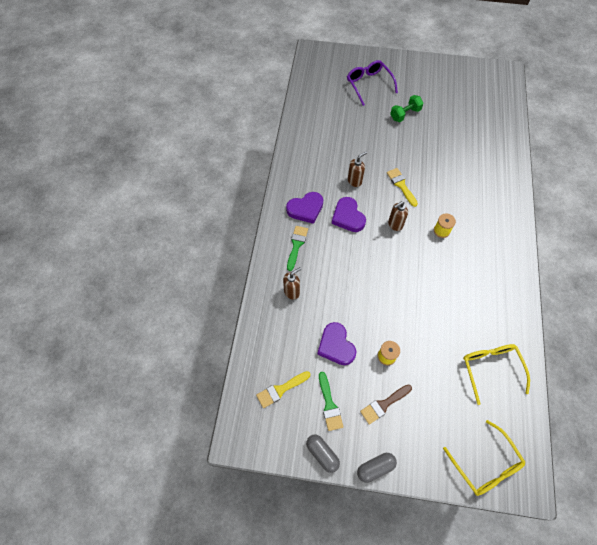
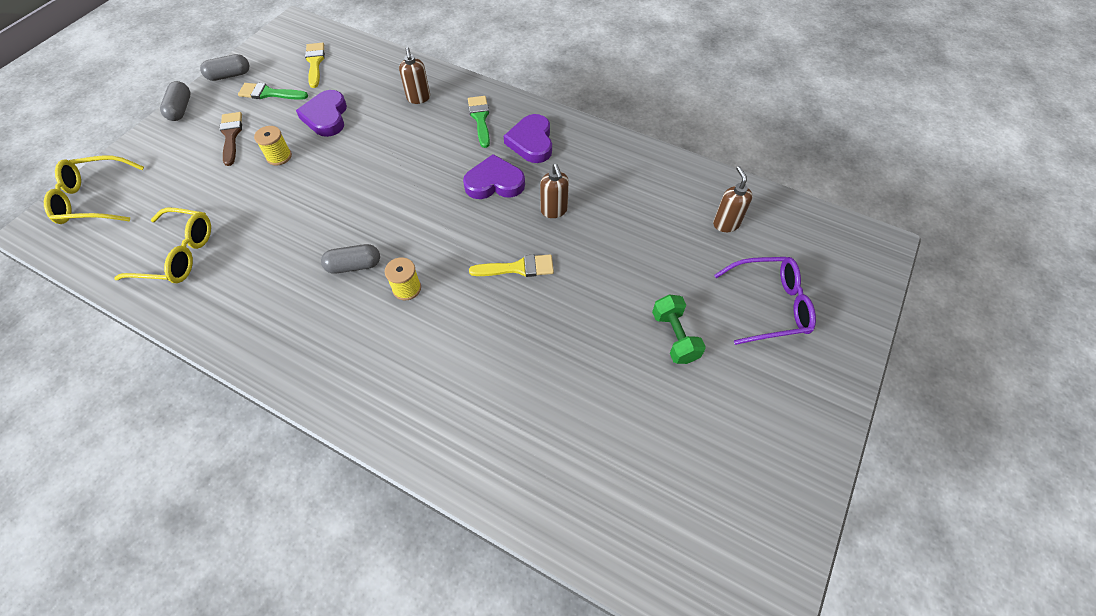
camera: 110 degrees right, 5 degrees down
(296, 245) = (480, 118): green brush -> green brush turned 135 degrees counterclockwise
(336, 346) = (326, 117): purple heart -> purple heart turned 90 degrees counterclockwise
(395, 224) = (451, 232): brown soap dispenser -> brown soap dispenser (726, 224)
(442, 263) = (354, 265): none -> grey capsule

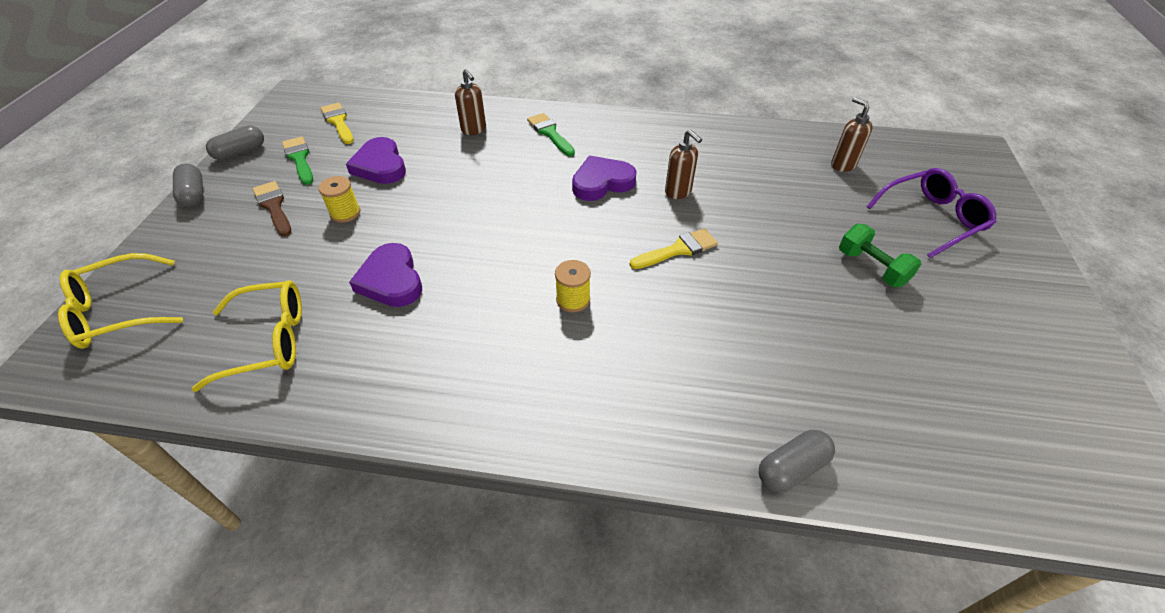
camera: 20 degrees left, 10 degrees down
(269, 93) = (299, 159): green brush -> green brush turned 75 degrees clockwise
(354, 265) = (498, 294): grey capsule -> grey capsule (792, 468)
(531, 142) = (615, 141): purple heart -> purple heart (391, 280)

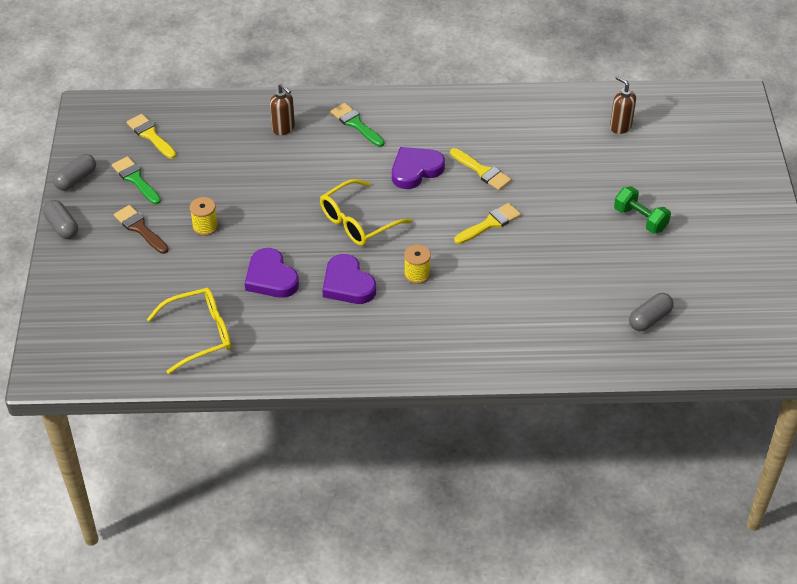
camera: 10 degrees left, 0 degrees up
(119, 311) = (71, 329): yellow glasses -> yellow glasses (358, 221)
(380, 166) = (213, 177): purple heart -> purple heart (347, 284)
(678, 192) = (482, 171): brown soap dispenser -> yellow brush
(792, 468) = (584, 363): grey capsule -> grey capsule (649, 319)
(931, 219) = (689, 171): purple glasses -> none

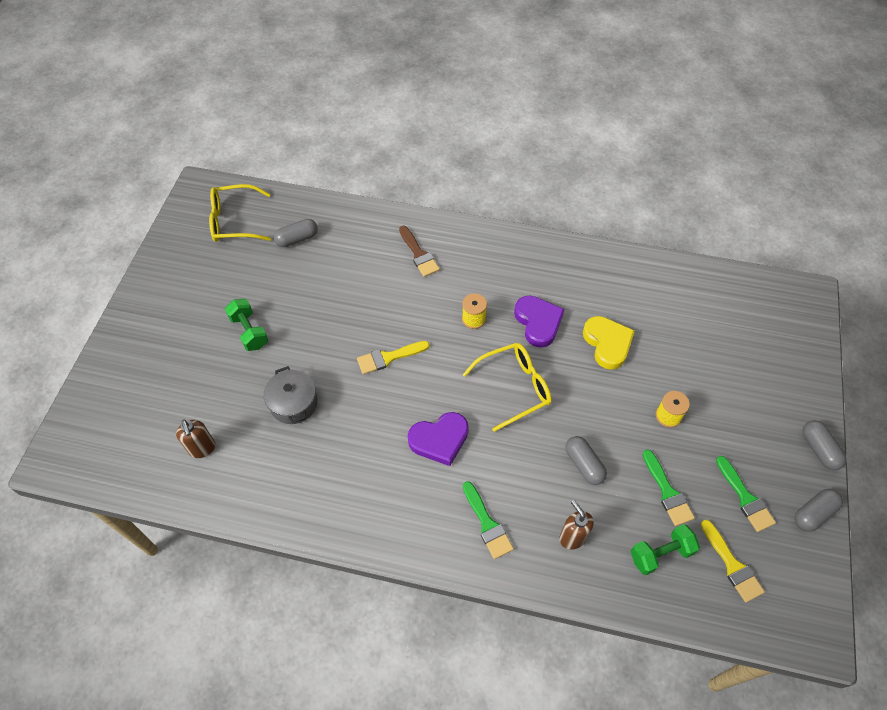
camera: 165 degrees left, 10 degrees up
(140, 228) = (736, 428): brown brush -> brown brush (419, 254)
(199, 334) = (675, 301): yellow glasses -> yellow glasses (235, 221)
(204, 171) = (667, 492): none -> green brush
(209, 131) = (661, 554): none -> green dumbbell
(271, 278) = (607, 343): purple heart -> yellow heart
(281, 176) = (584, 464): none -> grey capsule
(482, 171) = (371, 422): yellow brush -> none
(561, 171) = (293, 403): none -> grey pot

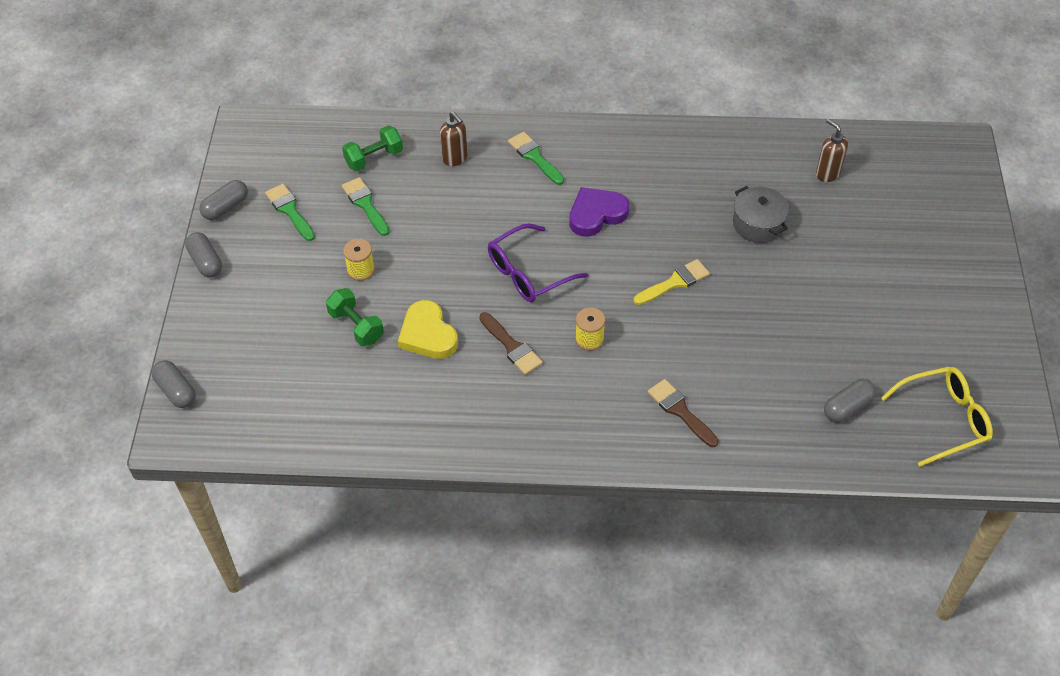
camera: 170 degrees right, 5 degrees down
(249, 331) = (843, 286): green dumbbell -> green dumbbell (356, 326)
(514, 388) = (529, 272): yellow glasses -> purple glasses
(538, 322) = (512, 346): purple heart -> brown brush
(584, 464) = (448, 215): grey capsule -> grey capsule (176, 391)
(732, 565) = (310, 160): yellow brush -> none

